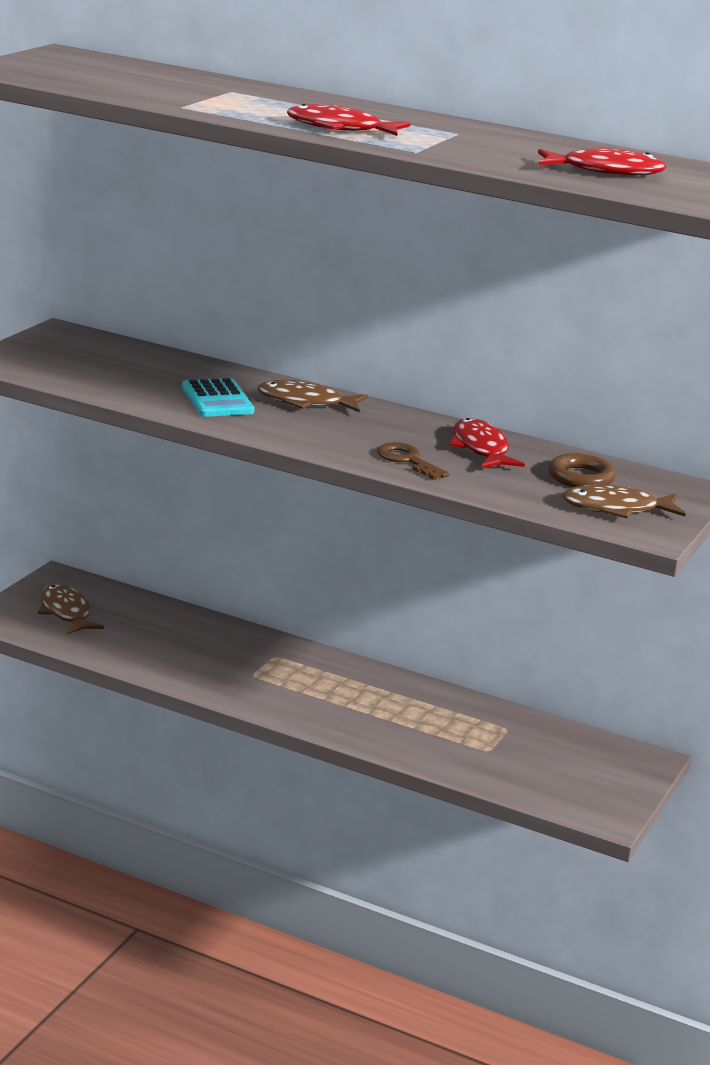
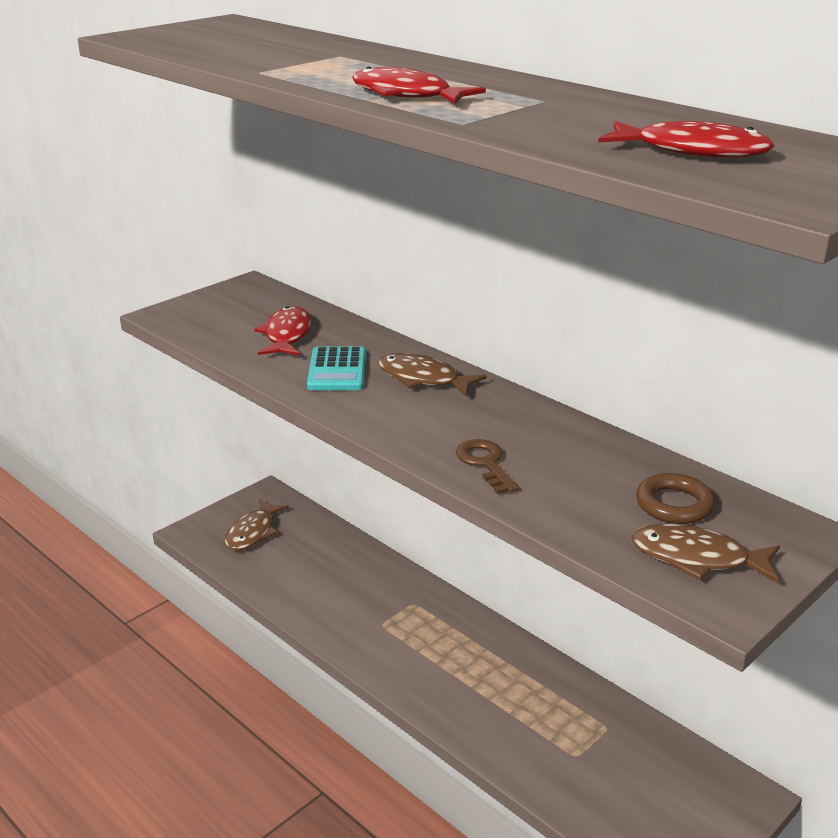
camera: 20 degrees right, 5 degrees up
(66, 613) = (253, 532): brown fish -> brown fish turned 150 degrees counterclockwise
(481, 449) = (576, 453): red fish -> red fish (287, 335)

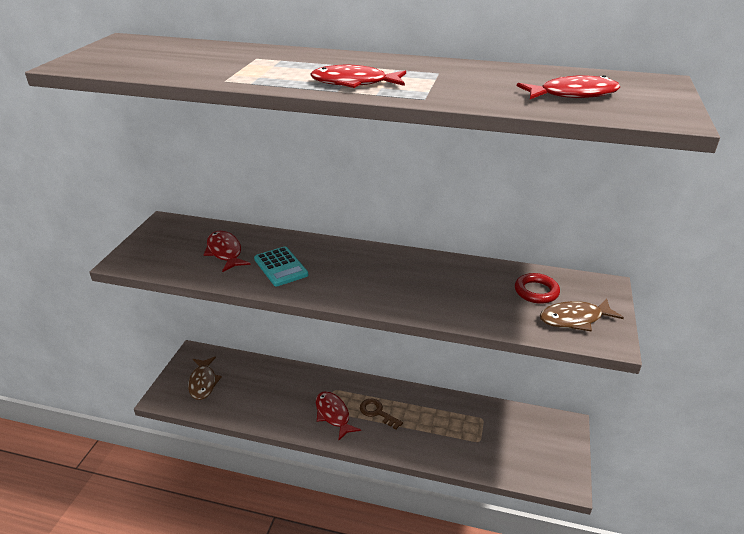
camera: 30 degrees left, 5 degrees up
(387, 634) = (333, 415): none -> red fish
(423, 379) = (337, 257): brown fish -> none
(485, 463) = (423, 301): brown key -> brown key (377, 412)
(674, 504) = (536, 291): brown ring -> red ring

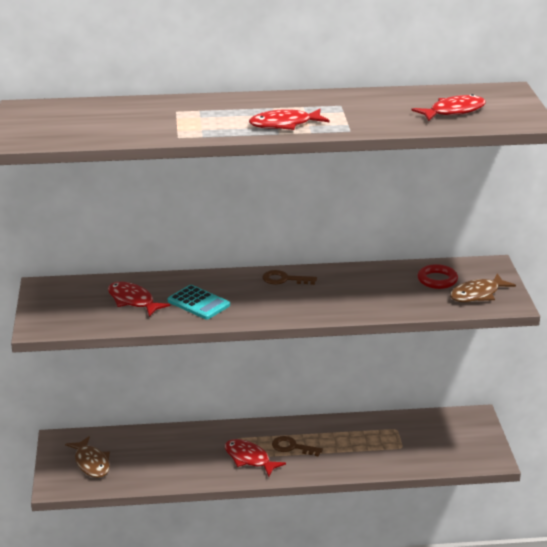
camera: 20 degrees left, 5 degrees down
(378, 258) = (284, 279): none -> brown key

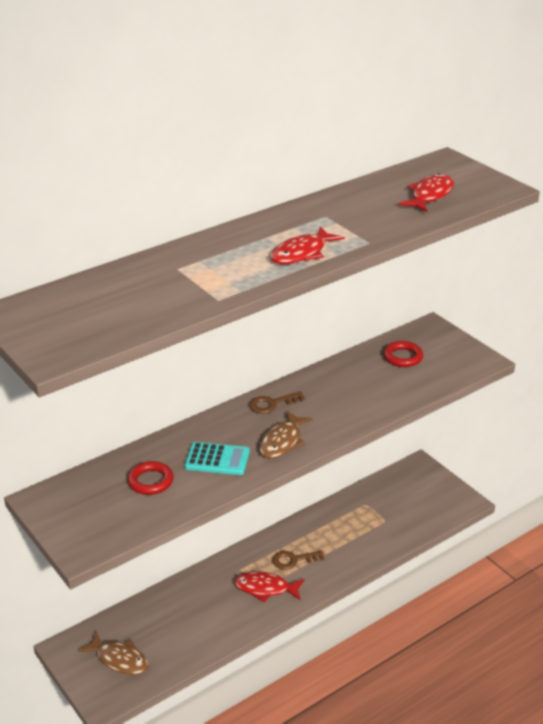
camera: 30 degrees left, 5 degrees up
(133, 301) = (150, 481): red fish -> red ring
(477, 294) = (448, 360): brown fish -> brown fish (282, 442)

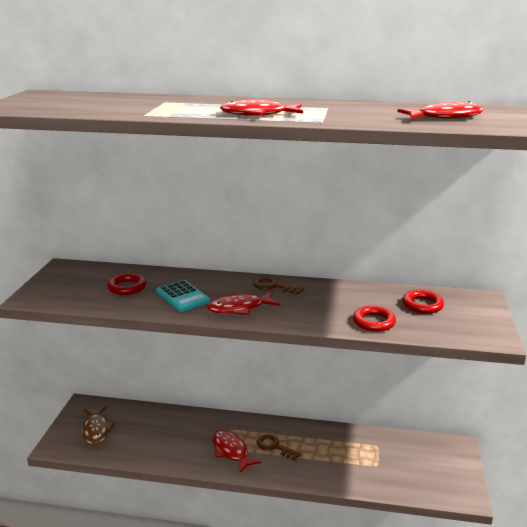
camera: 45 degrees right, 10 degrees down
(282, 442) = (239, 308): brown fish -> red fish
(394, 393) = (374, 322): none -> red ring

